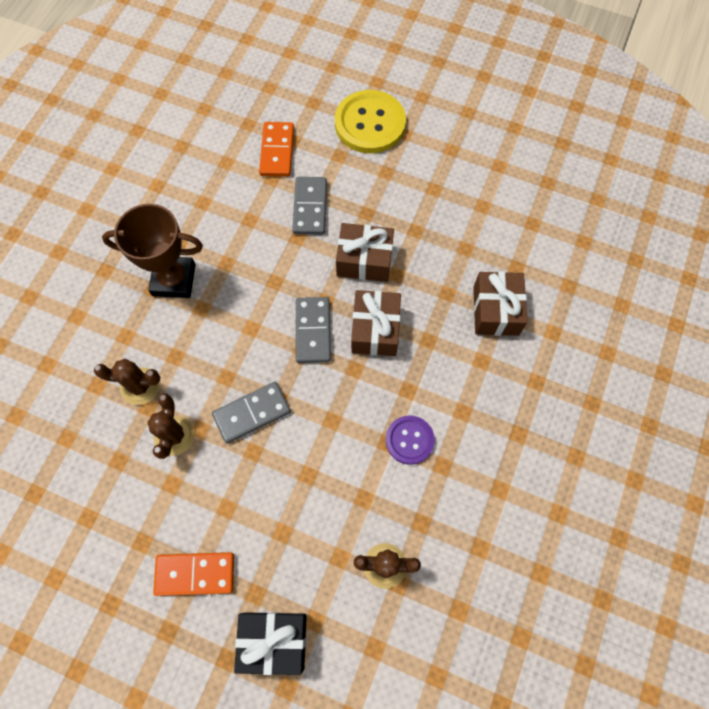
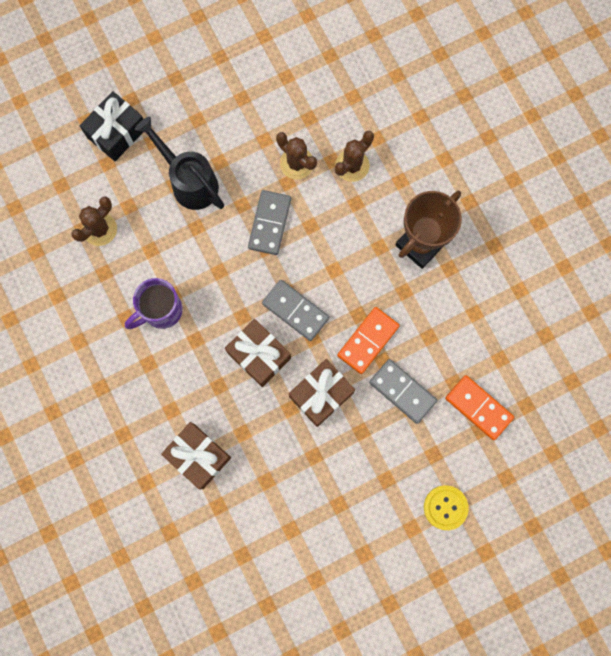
camera: 130 degrees right, 10 degrees up
(195, 573) = (195, 115): orange domino -> orange domino (368, 341)
(268, 520) = (189, 181): none -> black watering can
(370, 124) = (445, 507): yellow button -> yellow button, size x0.57
(409, 440) = (161, 311): purple button -> purple mug

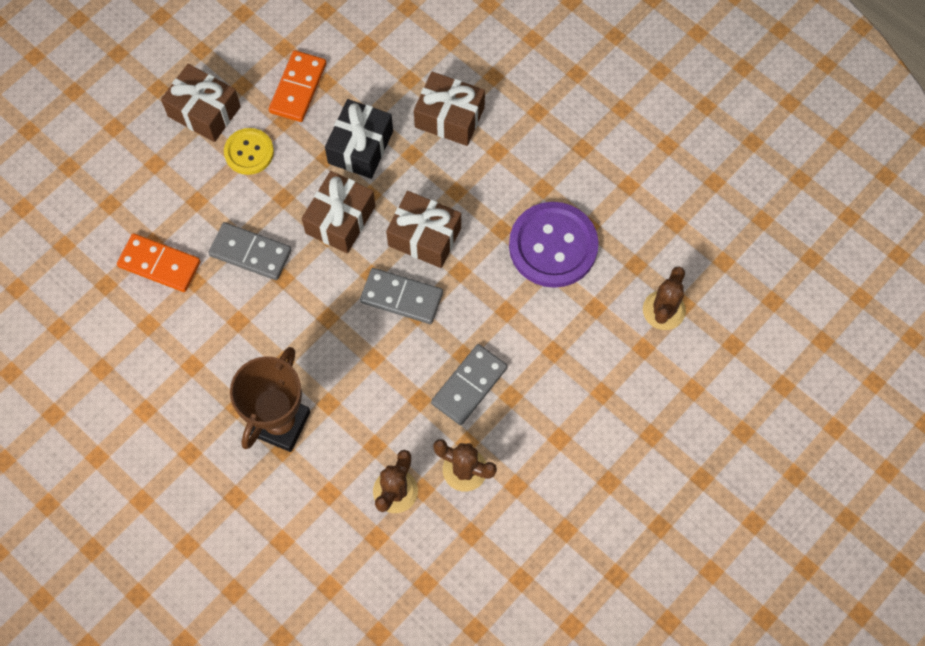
camera: 160 degrees right, 10 degrees down
(117, 132) = (699, 430): black gift -> black gift (360, 147)
(161, 311) = (553, 246): purple mug -> purple button
(189, 181) = (585, 402): black watering can -> none
(270, 223) = (469, 385): grey domino -> grey domino turned 45 degrees clockwise
(368, 341) = (307, 293): orange domino -> orange domino (298, 88)
(404, 539) = (204, 111): none -> brown gift
(445, 507) = (169, 154): yellow button -> yellow button (249, 152)

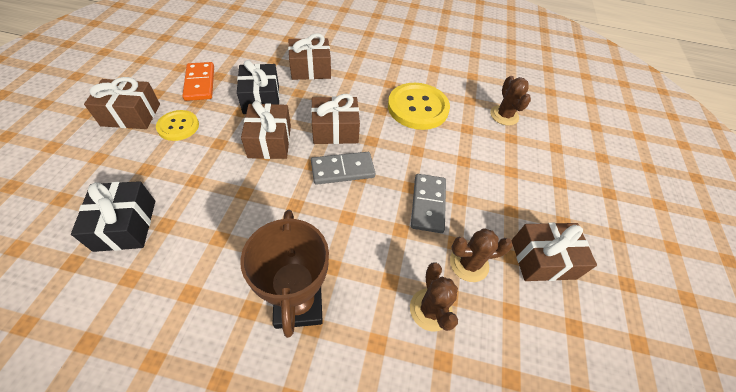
camera: 35 degrees left, 15 degrees down
(159, 264) = (125, 225): orange domino -> black gift
(250, 253) = (208, 186): grey domino -> none
(547, 506) = (543, 259): none -> brown gift
(553, 246) = (418, 107): purple button -> yellow button

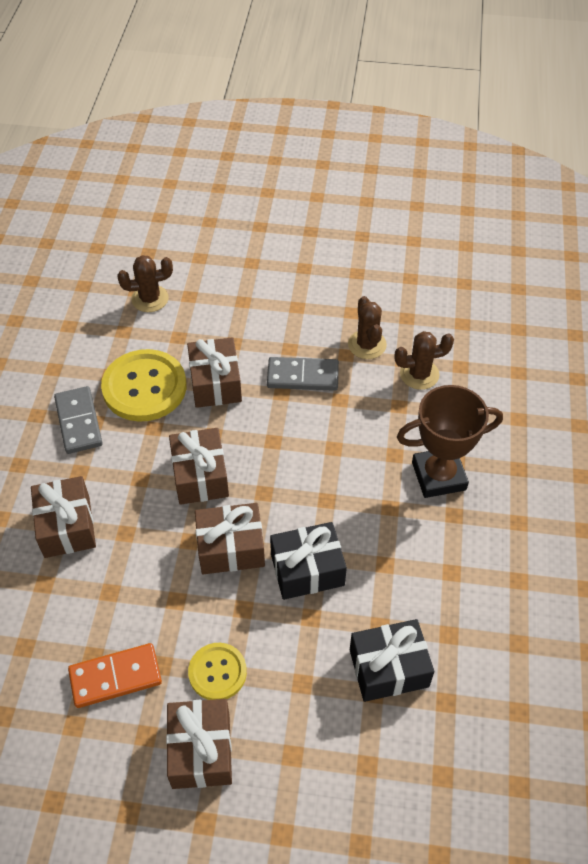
camera: 90 degrees left, 0 degrees up
(261, 99) = (146, 578): black gift -> black gift (307, 569)
(342, 170) = (267, 459): grey domino -> grey domino (79, 422)
(543, 259) = (350, 289): brown gift -> brown gift (215, 383)

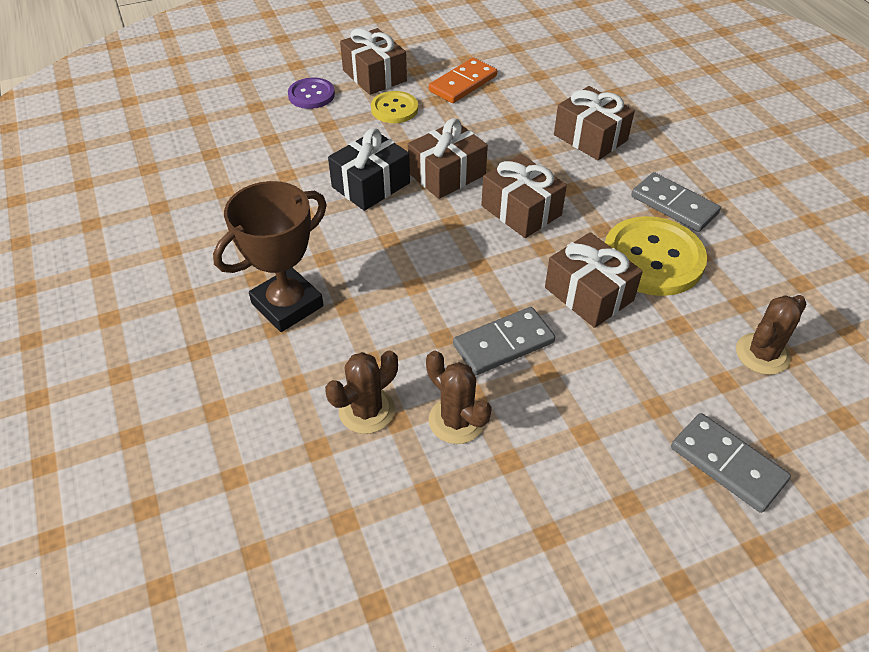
camera: 150 degrees right, 5 degrees down
(235, 260) = (727, 464): none -> grey domino
(293, 751) = (311, 95): none -> purple button
(388, 668) = (265, 154): black gift -> none

